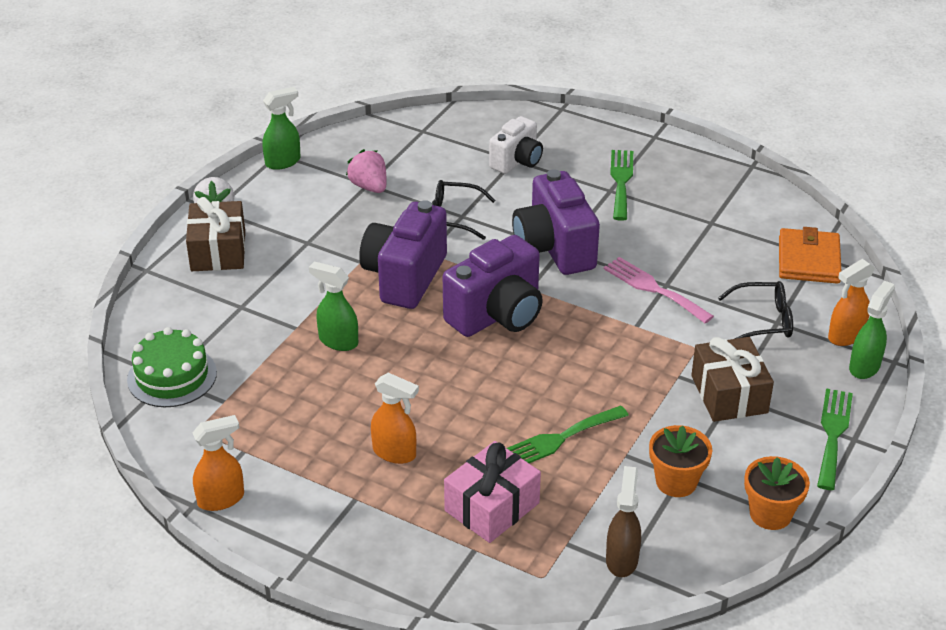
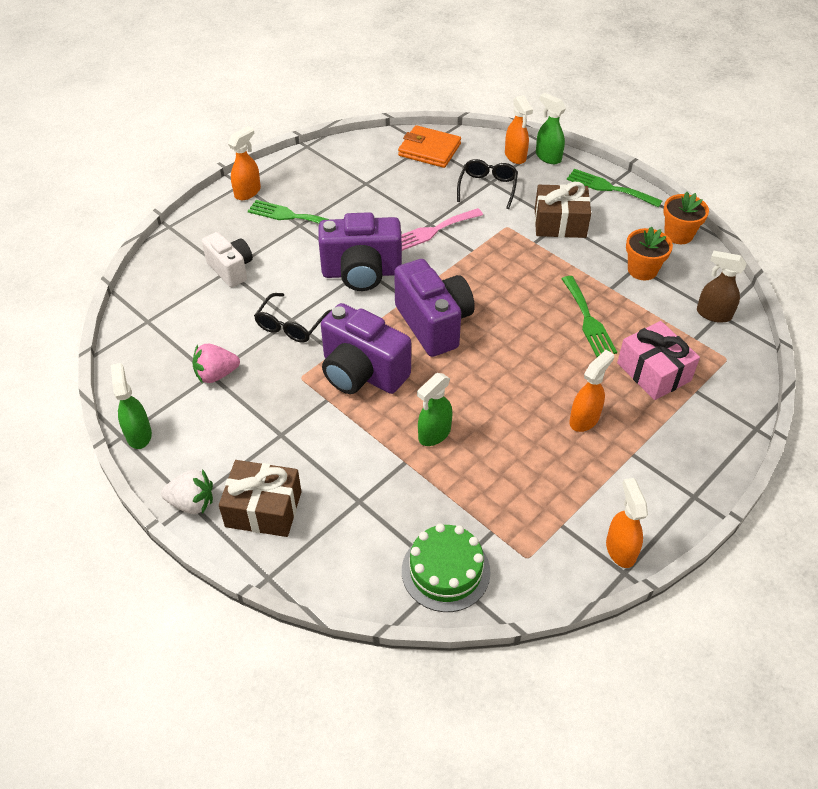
camera: 75 degrees left, 10 degrees up
(644, 144) = (248, 192): none -> orange spray bottle

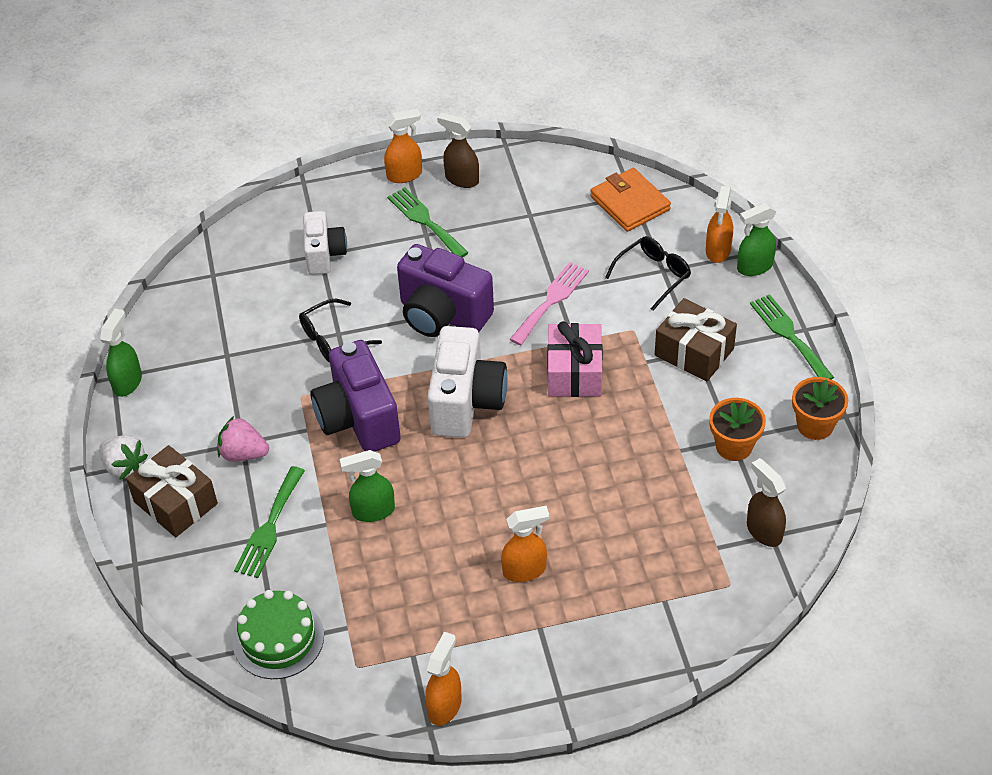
camera: 35 degrees right, 0 degrees up
(216, 374) = (231, 357): pink strawberry -> pink strawberry (243, 453)
(294, 179) = (461, 179): none -> brown spray bottle
(432, 231) = (551, 300): pink fork -> pink fork turned 120 degrees clockwise
(434, 324) = (466, 402): purple camera -> white camera
(548, 157) = (754, 267): green spray bottle -> green spray bottle turned 105 degrees counterclockwise
(588, 320) = (623, 472): green fork -> green fork (269, 527)
(653, 372) = (639, 559): pink gift -> pink gift (574, 372)

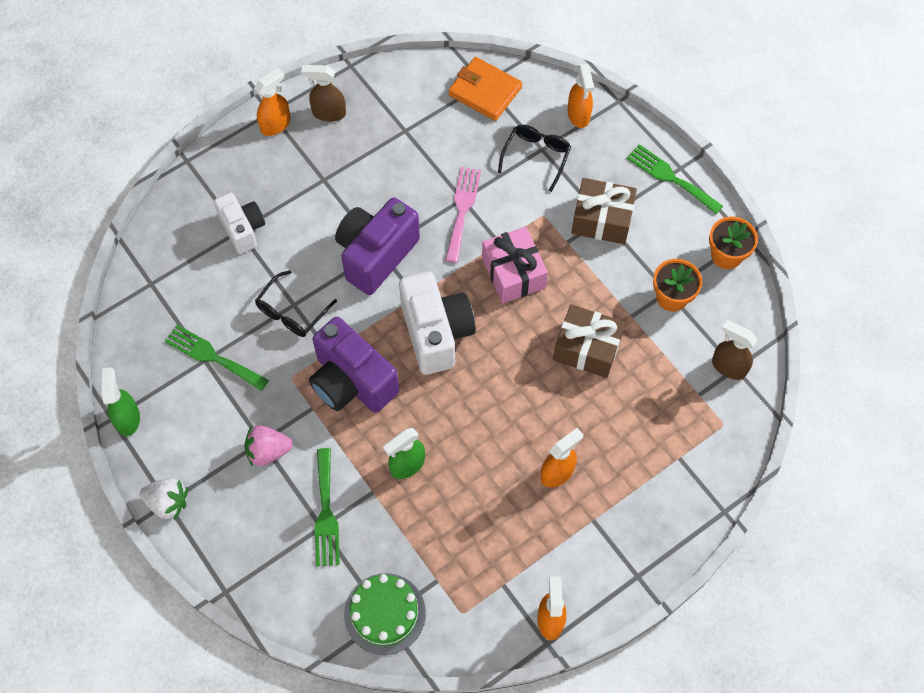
camera: 25 degrees left, 15 degrees up
(175, 503) = (232, 520): brown gift -> brown gift (587, 348)
(425, 221) = (316, 166): green fork -> green fork (212, 356)
(442, 315) = (376, 255): purple camera -> purple camera turned 120 degrees clockwise
(754, 267) = (615, 121): green spray bottle -> none

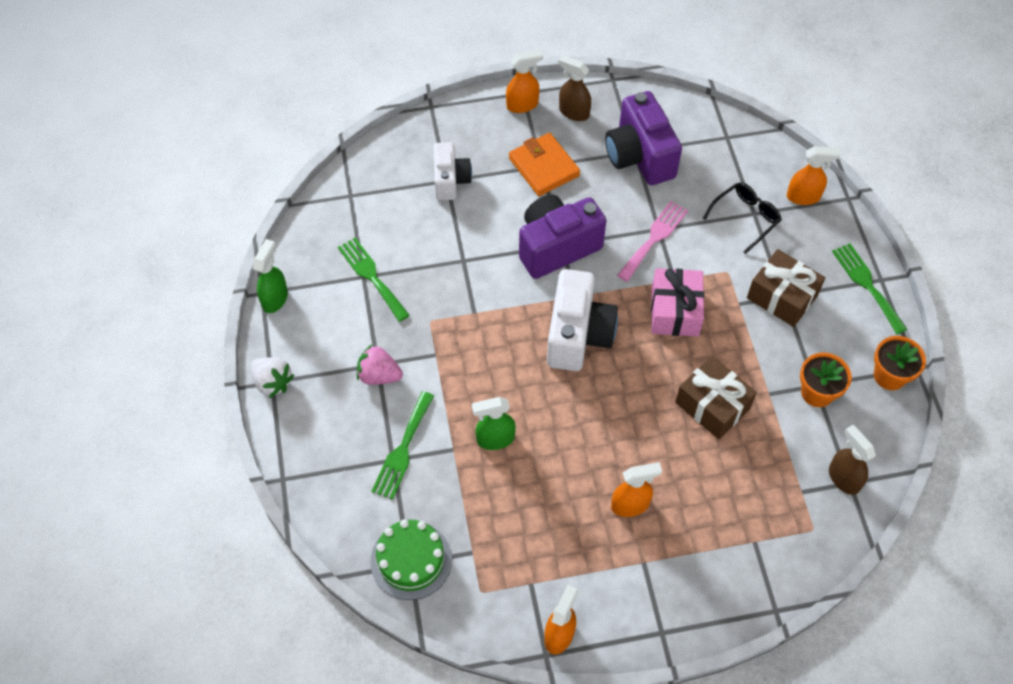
camera: 25 degrees right, 5 degrees down
(292, 311) = (459, 266): black glasses -> none
(352, 382) = (481, 347): purple camera -> purple camera (639, 157)
(485, 91) = (725, 144): orange wallet -> orange wallet (544, 167)
(578, 115) = (803, 197): orange spray bottle -> orange spray bottle turned 105 degrees counterclockwise

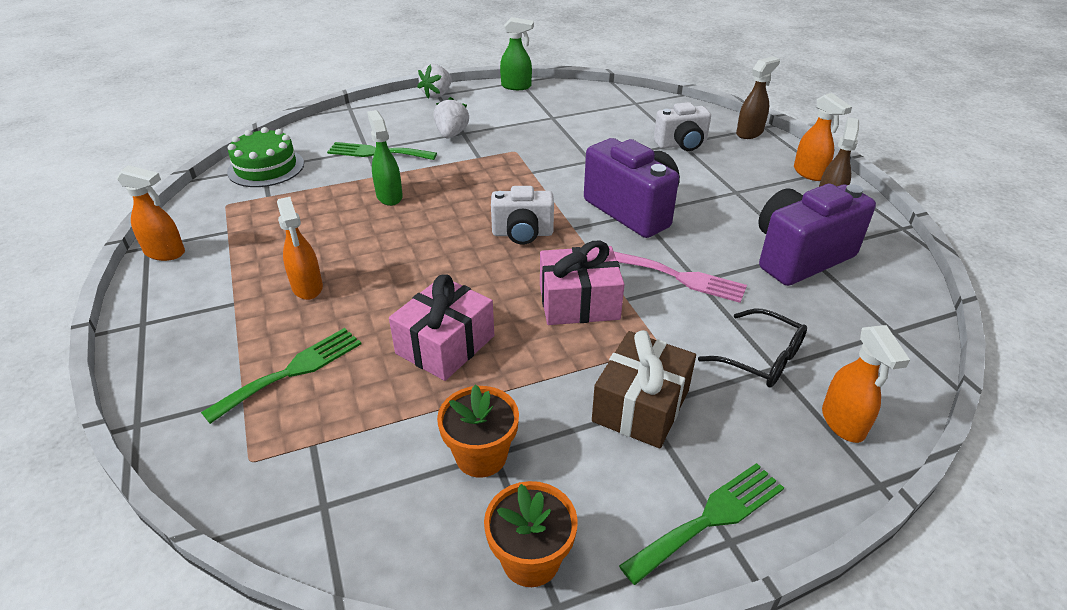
camera: 80 degrees right, 20 degrees down
(371, 276) = (554, 120): green fork -> green fork (292, 371)
(379, 375) = (451, 134): pink strawberry -> white strawberry
(544, 167) = (735, 193): orange wallet -> none
(578, 335) = (522, 234): white camera -> white camera, size x0.62
(712, 405) = (445, 344): brown gift -> pink gift
(843, 478) = (331, 496): brown spray bottle -> brown spray bottle (749, 133)

